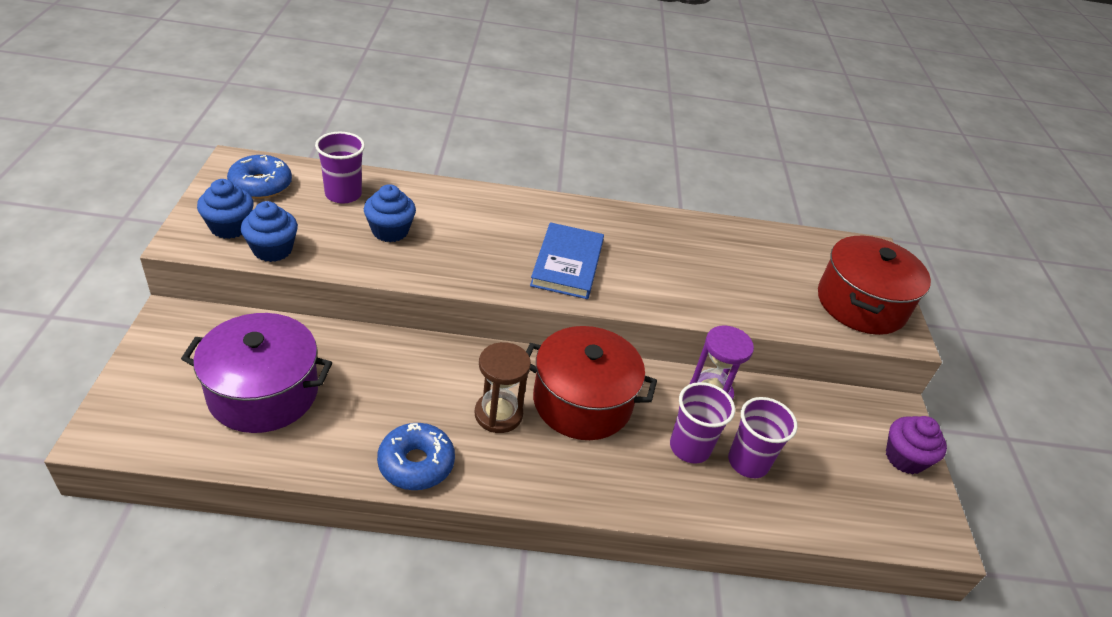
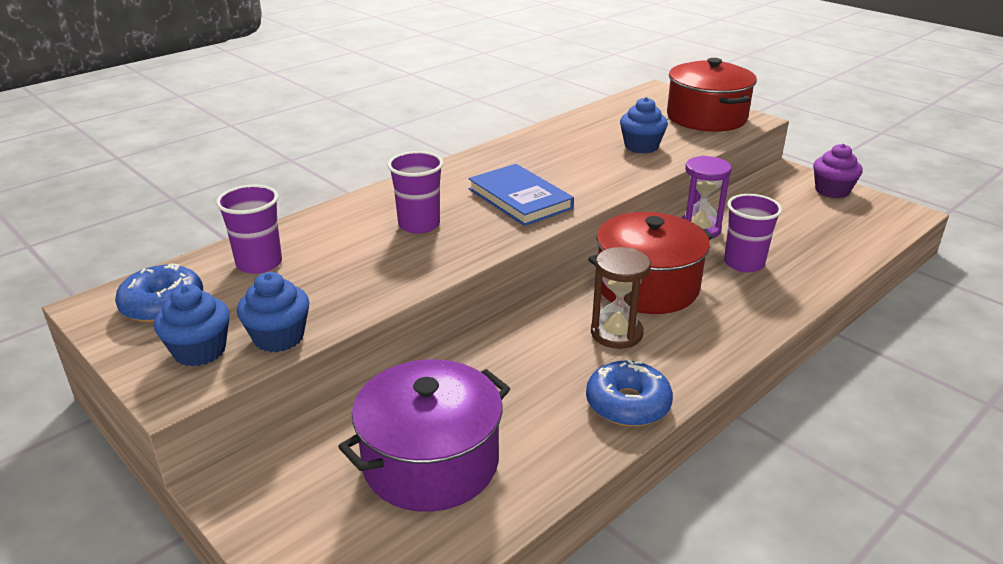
camera: 40 degrees left, 10 degrees down
(390, 231) = (353, 261): blue cupcake -> blue cupcake (641, 146)
(748, 462) = (781, 247): purple cup -> purple cup (419, 225)

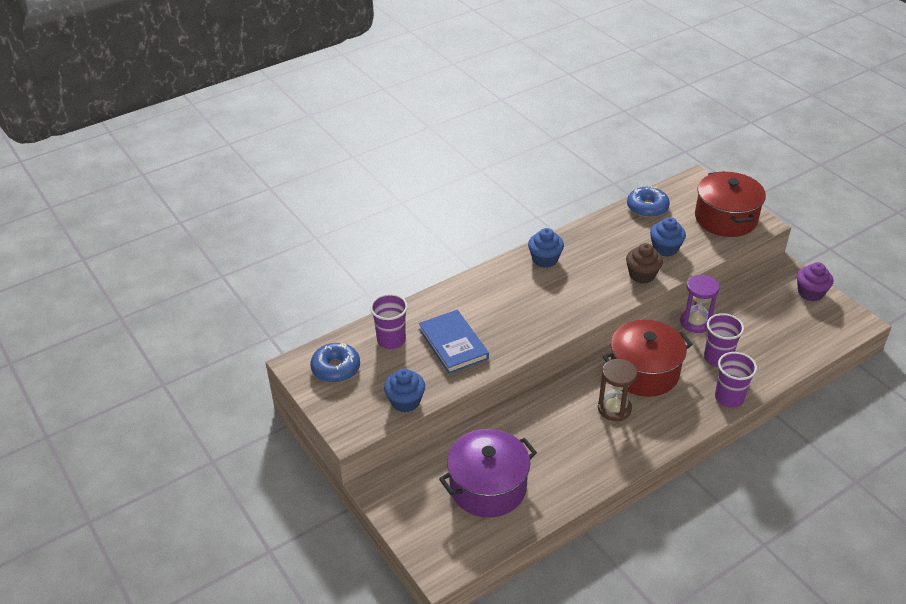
camera: 10 degrees right, 10 degrees up
(200, 351) = (361, 406): blue cupcake -> blue cupcake (545, 259)
(419, 225) = (494, 315): purple cup -> purple cup (729, 398)
(519, 199) = (565, 296): blue book -> blue book (453, 344)
(619, 171) = (642, 275): none -> brown cupcake
(627, 404) = (609, 462): blue donut -> blue donut (647, 207)

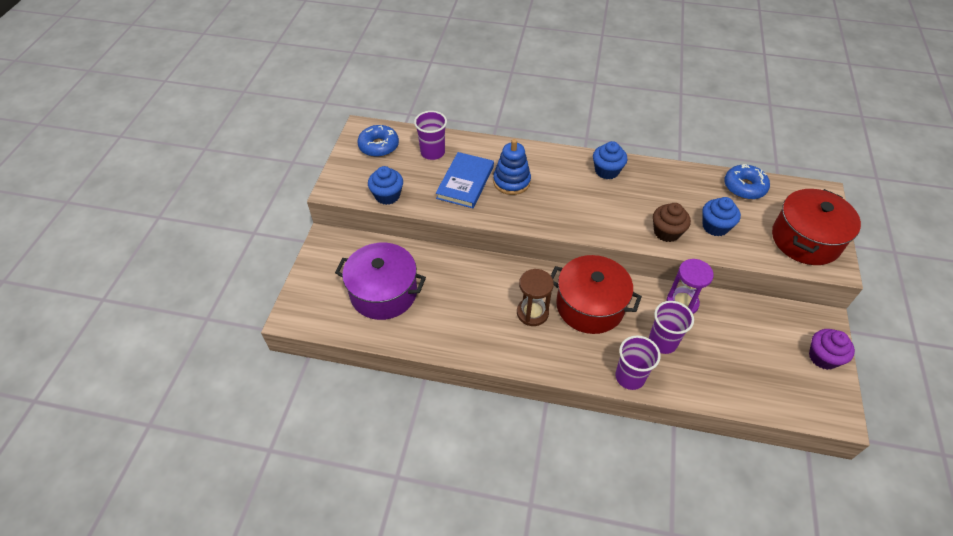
camera: 45 degrees right, 10 degrees up
(488, 317) = (511, 181): none -> blue stacking toy

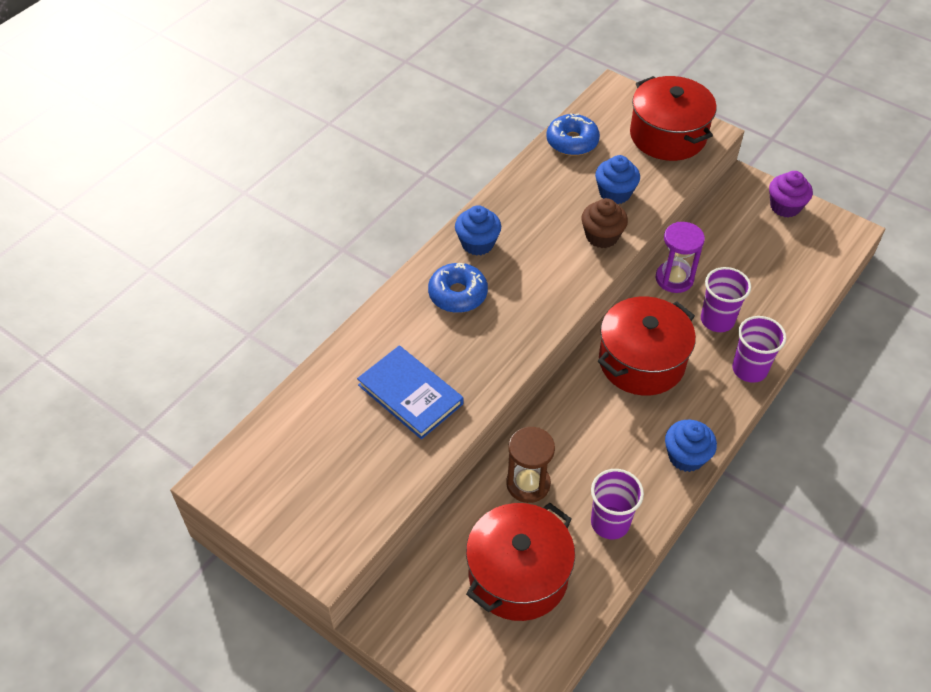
camera: 65 degrees left, 0 degrees up
(379, 146) = (271, 473): blue donut -> blue donut (458, 294)
(383, 293) = (518, 575): purple pot -> red pot
(387, 195) = (381, 495): blue cupcake -> blue cupcake (686, 456)
(432, 152) = (328, 410): purple cup -> purple cup (610, 522)
(511, 181) = (439, 344): blue stacking toy -> none
(532, 313) = (626, 421): brown hourglass -> brown hourglass (528, 484)

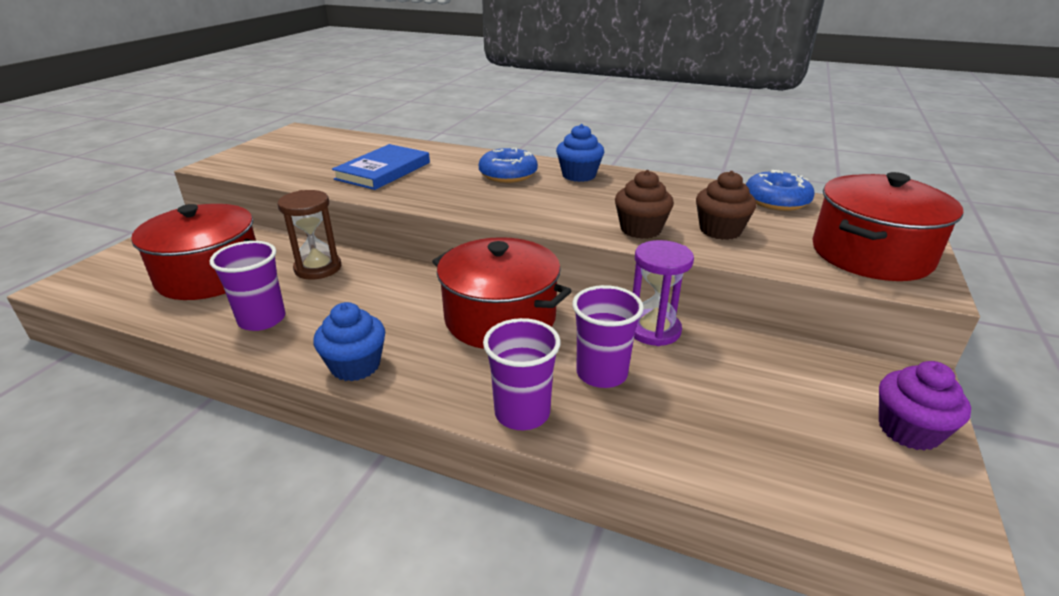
camera: 75 degrees right, 20 degrees down
(615, 193) = (720, 230): blue cupcake -> brown cupcake

